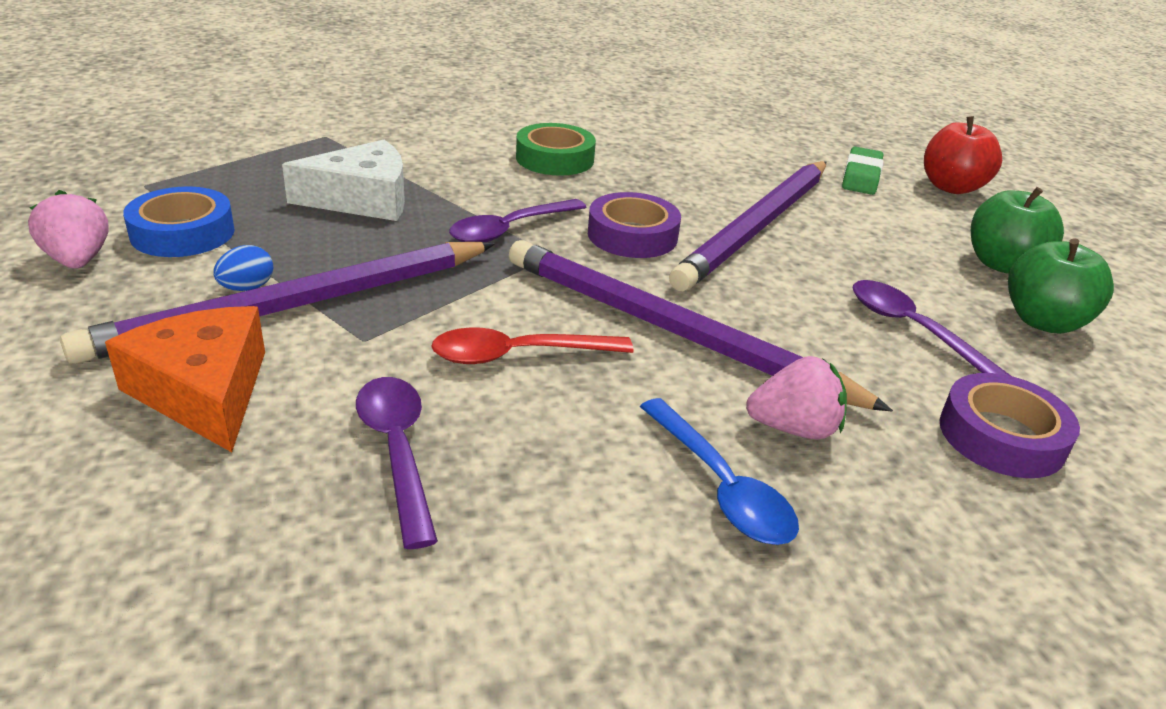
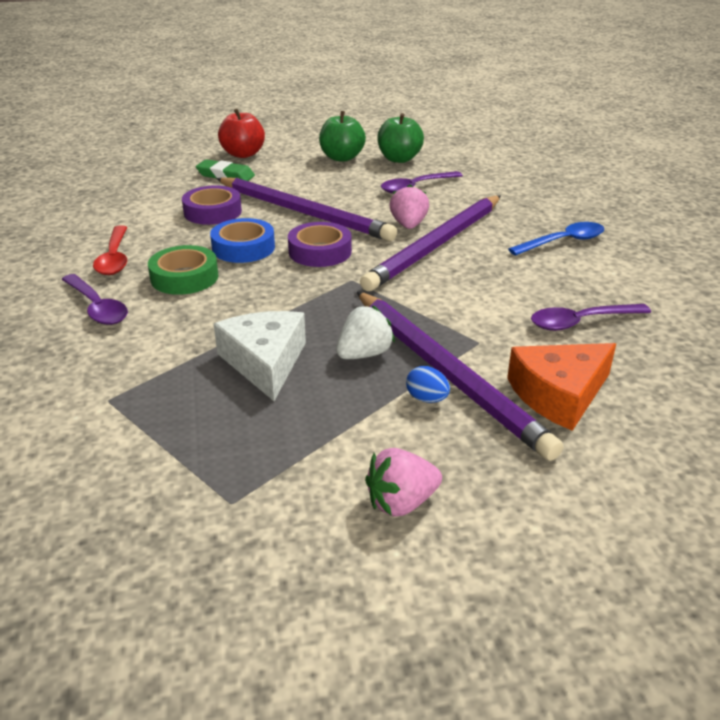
camera: 85 degrees left, 0 degrees up
(183, 233) = (339, 451): blue tape -> blue tape (243, 248)
(360, 254) = (364, 354): none -> white strawberry
(510, 229) = (316, 294): purple spoon -> purple spoon (97, 307)
(519, 355) = (477, 289): red spoon -> red spoon (114, 258)
(794, 428) = (513, 223): pink strawberry -> pink strawberry (408, 225)
(1001, 436) = (498, 182): purple tape -> purple tape (212, 212)

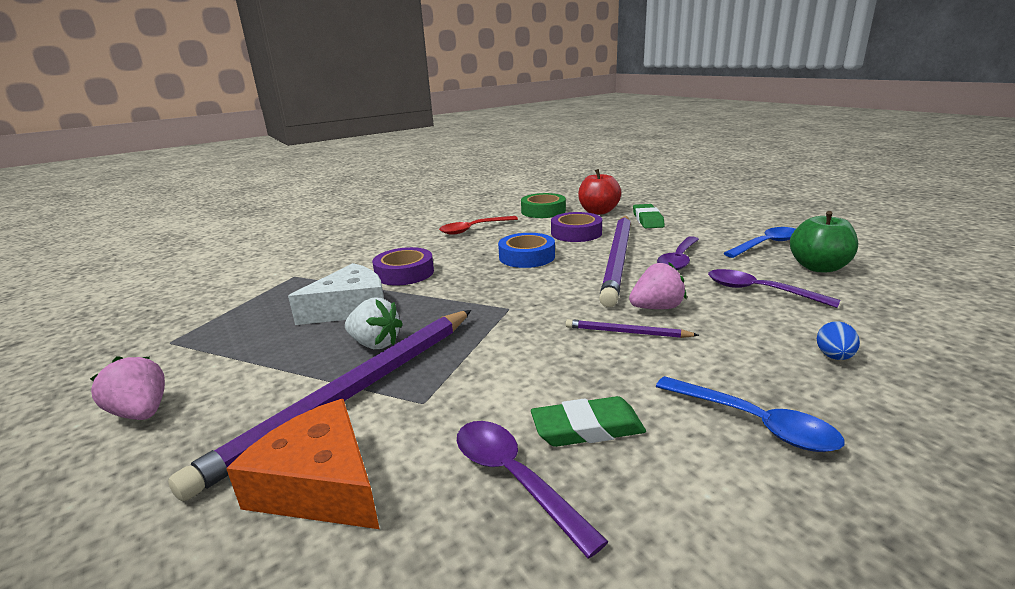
camera: 70 degrees right, 10 degrees down
(97, 307) = (405, 243): purple spoon -> purple spoon (679, 259)
(184, 277) = (462, 253): green tape -> green tape (543, 211)
(243, 154) = (699, 214): red apple -> red apple (598, 212)
(320, 251) = (549, 283): purple tape -> purple tape (404, 273)
(342, 158) = (765, 244): green apple -> blue spoon
(427, 399) = (303, 392): blue egg -> blue egg (834, 357)
(436, 245) = (626, 332): purple pencil -> purple pencil, size x0.42
(544, 288) = (587, 428): none -> green eraser

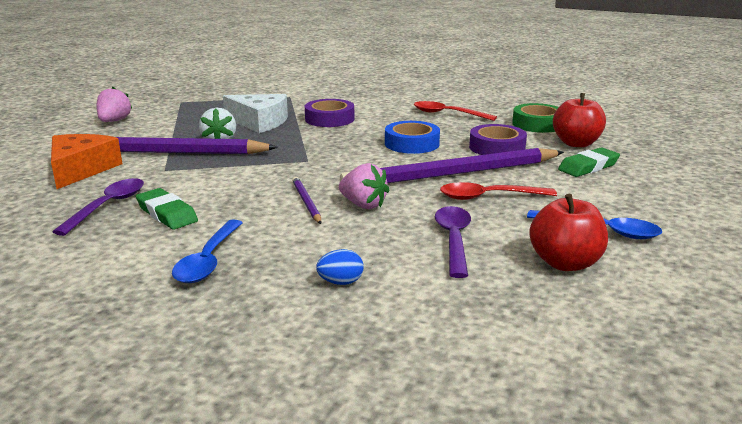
camera: 55 degrees right, 0 degrees up
(679, 259) = (489, 197): purple spoon -> red spoon
(818, 267) = (565, 263): green apple -> red apple

